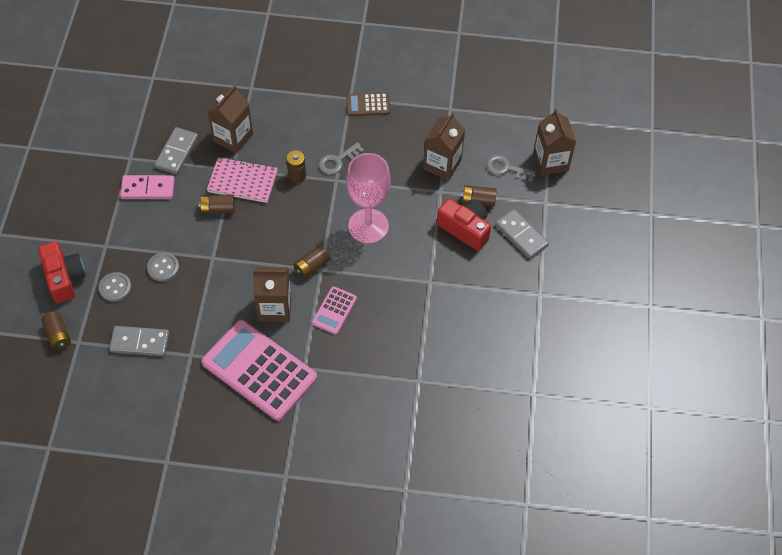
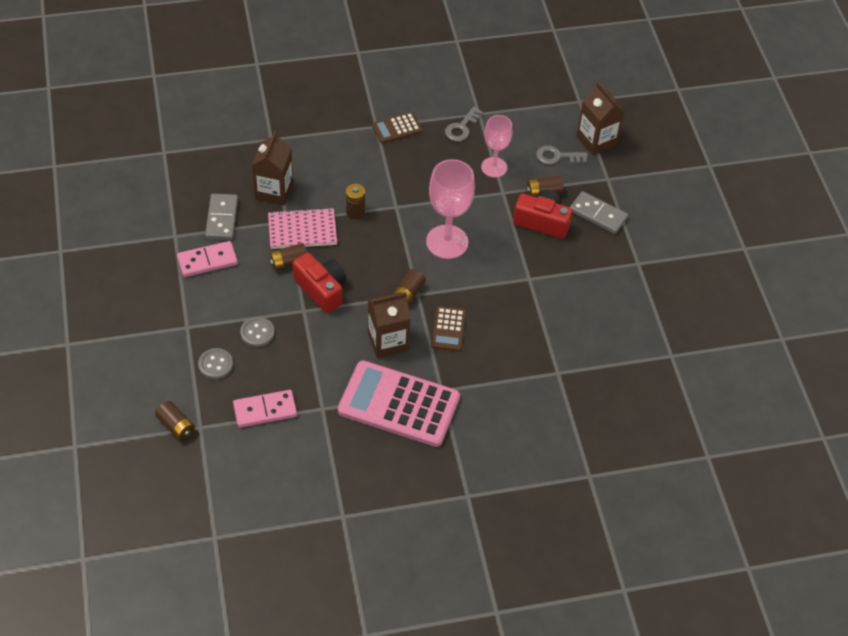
camera: 20 degrees left, 5 degrees down
(64, 278) = (157, 369): red camera -> red camera (321, 289)
(140, 342) = (265, 410): grey domino -> pink domino
(334, 310) = (448, 329): pink calculator -> brown calculator
(337, 161) = (390, 188): grey key -> grey key (461, 128)
(442, 164) = (494, 167): brown carton -> pink goblet

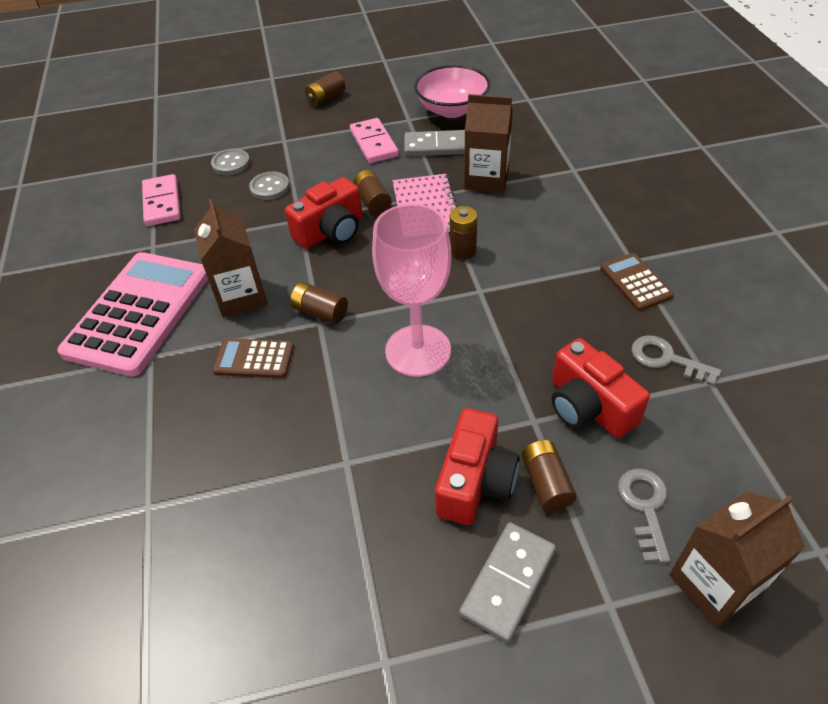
camera: 95 degrees right, 5 degrees down
(167, 204) = (452, 109): none -> pink bowl
(176, 426) = (159, 147): brown battery -> brown battery (326, 98)
(494, 167) = (589, 406): pink goblet -> red camera

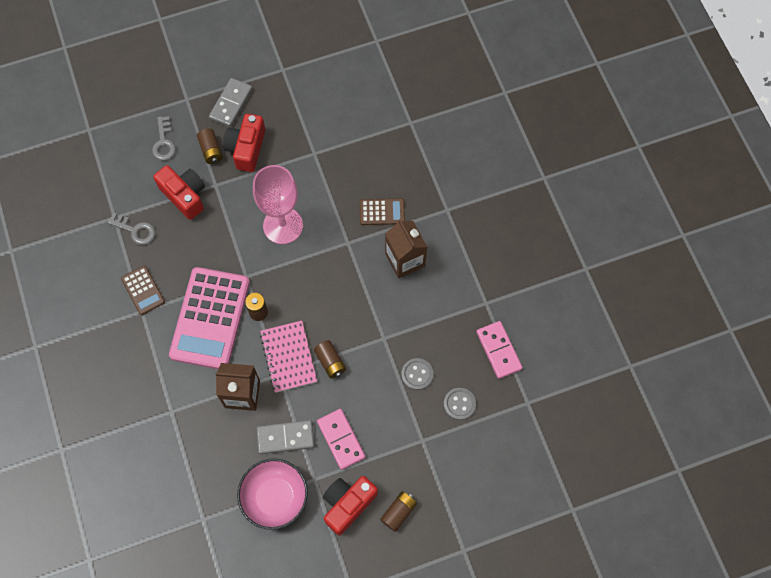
camera: 170 degrees right, 20 degrees up
(139, 313) = (469, 241): pink calculator -> pink calculator (210, 318)
(320, 312) = (349, 250): brown battery -> none
(331, 231) = (357, 326): red camera -> red camera (348, 504)
(715, 584) = (139, 111): brown carton -> none

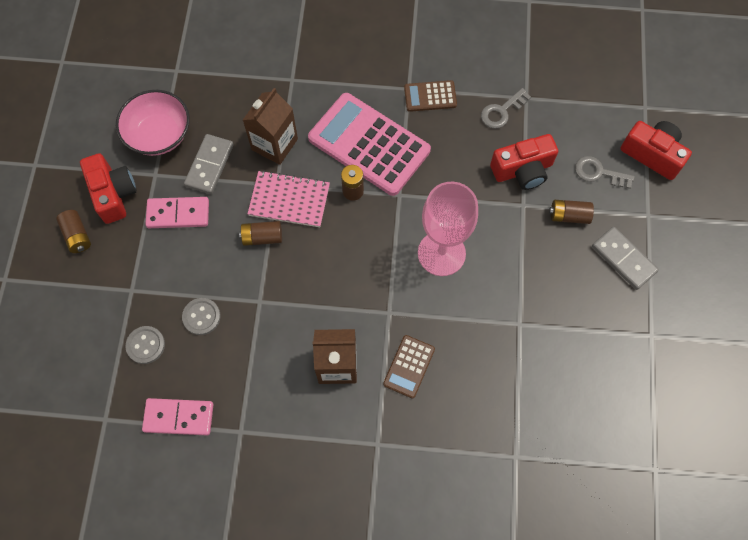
camera: 115 degrees right, 0 degrees up
(246, 148) = (556, 253): red camera -> red camera (652, 154)

